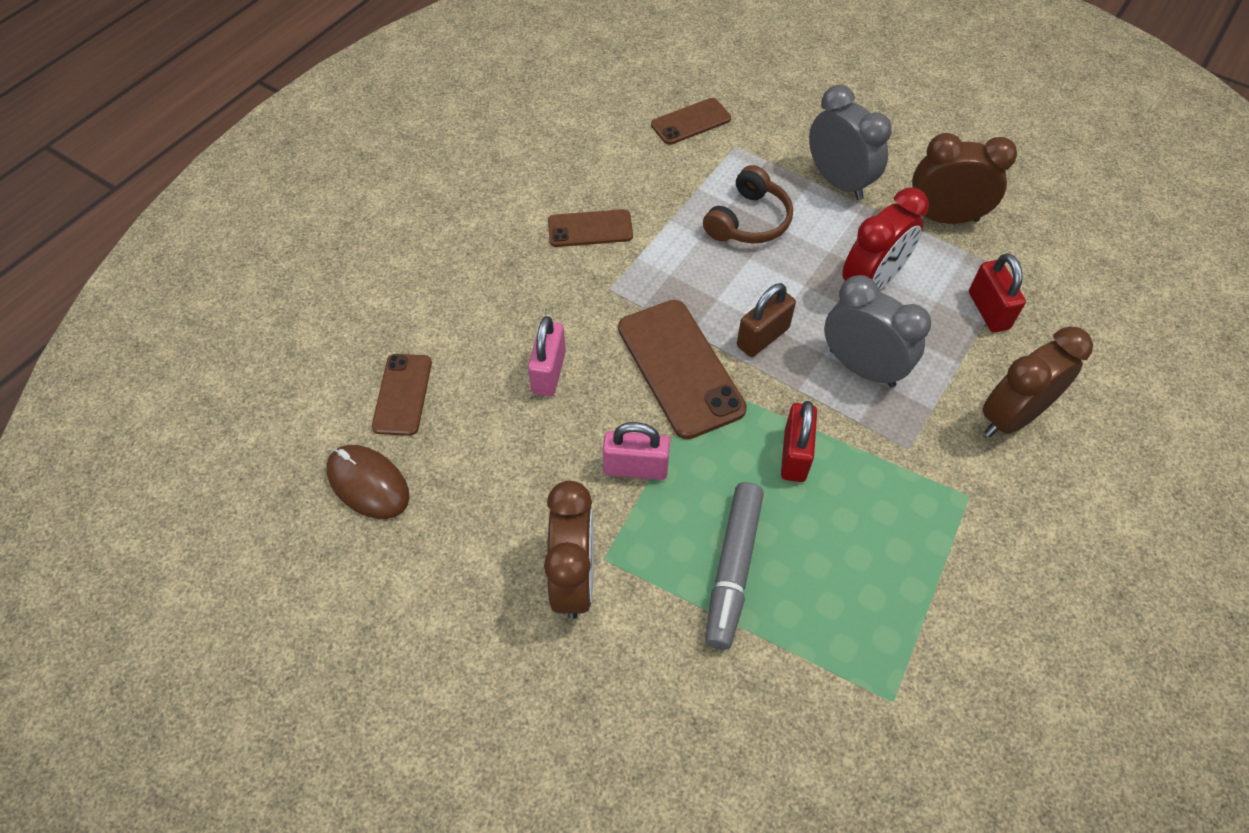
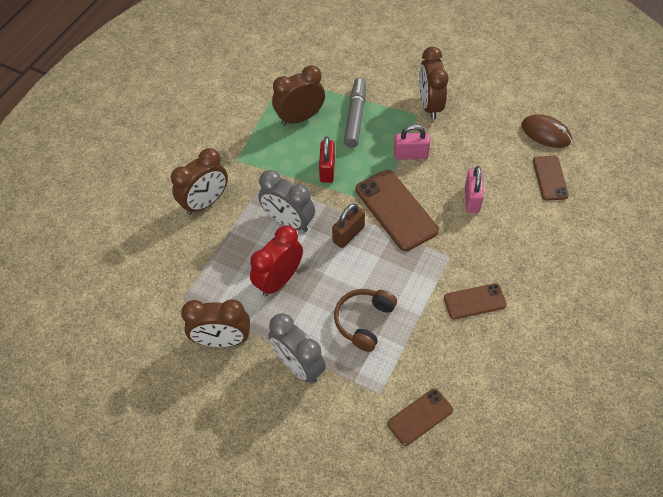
camera: 175 degrees right, 0 degrees up
(849, 580) = (300, 118): none -> brown clock
(988, 310) = (205, 268): red padlock -> none

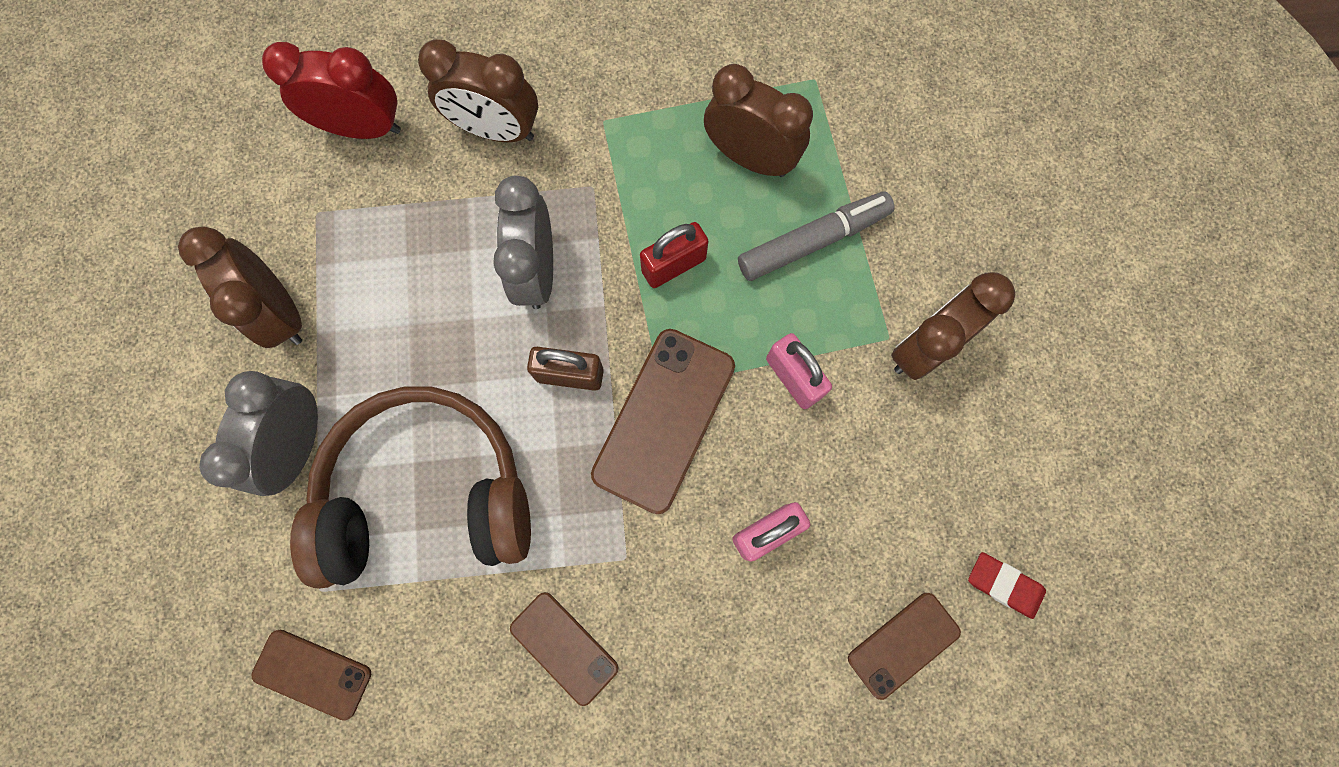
camera: 55 degrees right, 20 degrees up
(279, 280) = (425, 324): red clock -> red clock (363, 128)
(364, 321) = (427, 493): brown headphones -> brown headphones, size x1.90
(545, 133) = (1003, 585): brown mouse -> red eraser

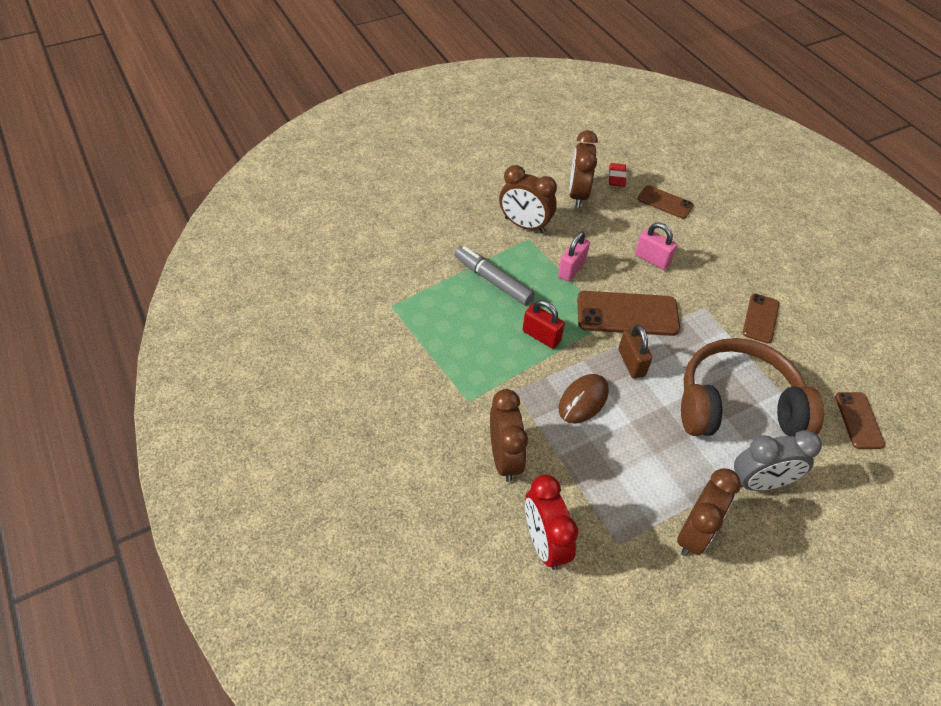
camera: 115 degrees left, 25 degrees down
(427, 493) = (737, 405): brown headphones -> brown headphones turned 120 degrees clockwise
(536, 271) = (583, 400): grey clock -> brown mouse
(750, 158) = (457, 321): brown clock -> brown clock (577, 194)

